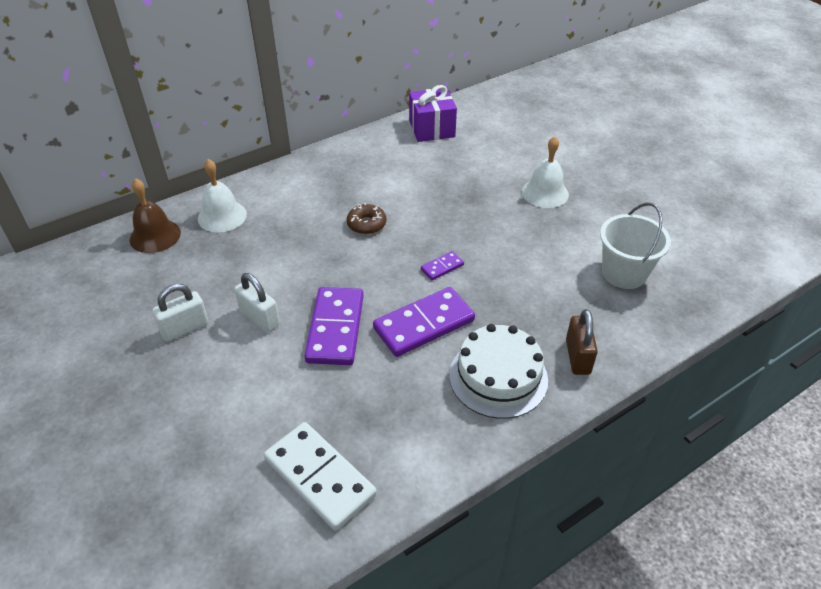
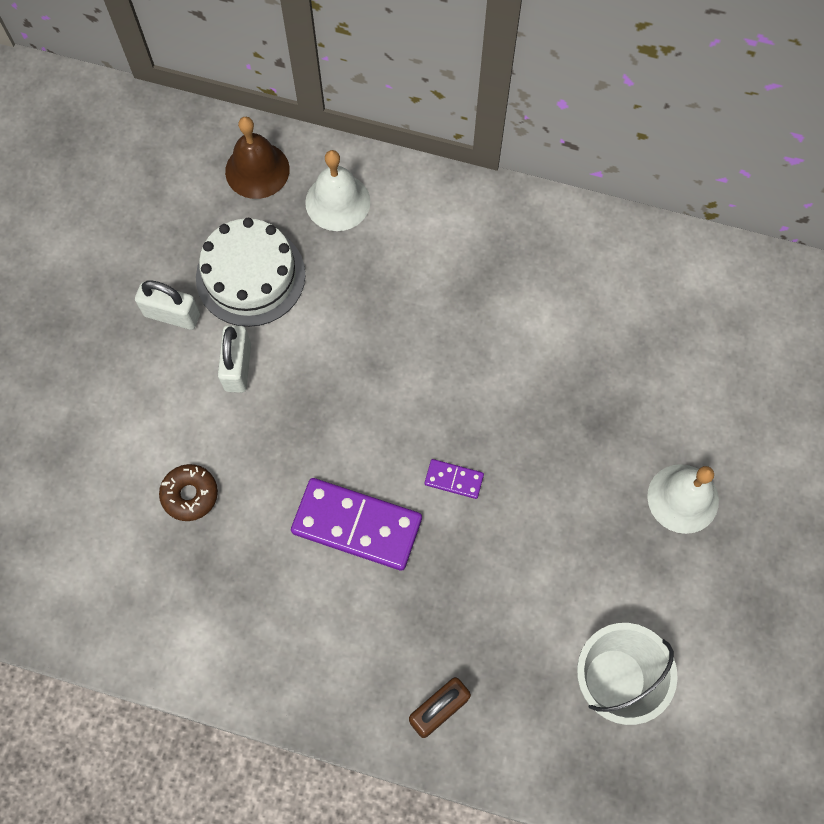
camera: 50 degrees right, 25 degrees up
(319, 477) = (112, 577): white domino -> none
(335, 328) = (282, 447): purple domino -> none
(366, 224) = (452, 350): brown donut -> brown donut (190, 494)
(432, 129) = (688, 279): purple gift -> none
(498, 377) = (347, 648): white cake -> white cake (250, 276)

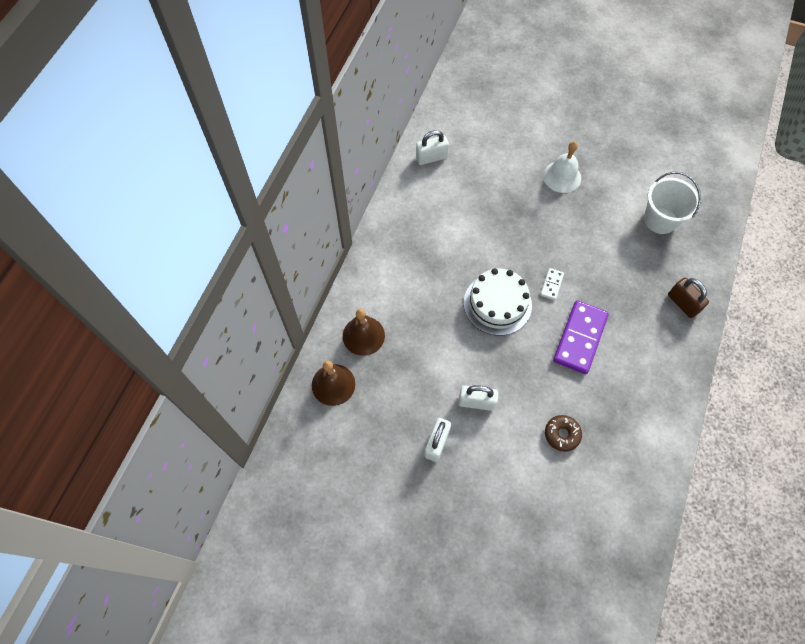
camera: 85 degrees left, 5 degrees down
(250, 276) = (412, 392): white cake -> white cake (497, 304)
(337, 202) = (363, 335): white bell -> brown bell
(454, 479) = (551, 284): purple domino -> white domino
(685, 275) = (431, 158): none -> white padlock

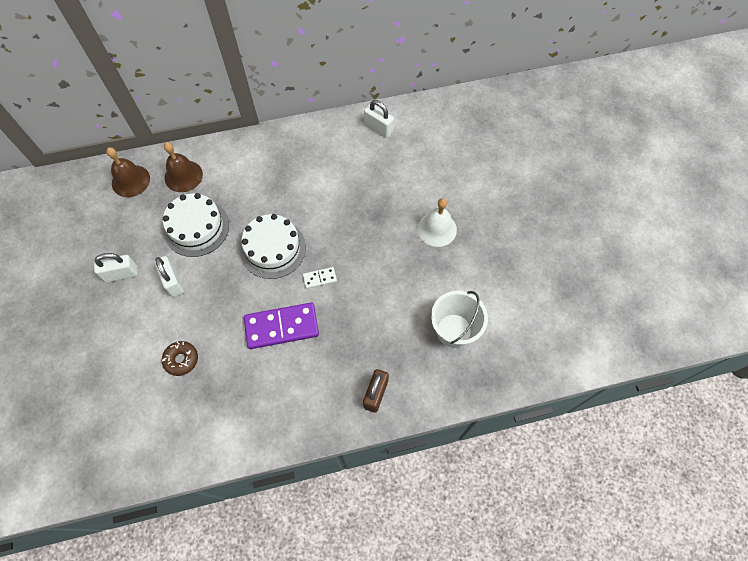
camera: 55 degrees right, 0 degrees up
(431, 353) = (196, 227): none -> white cake

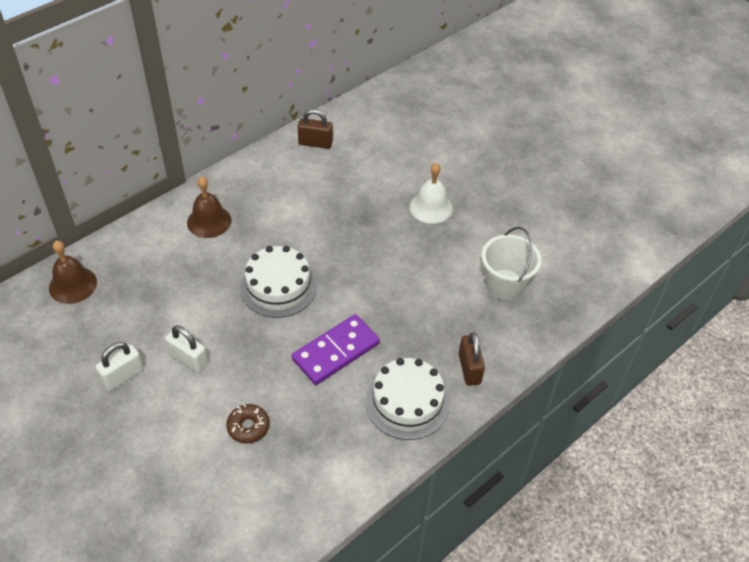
camera: 30 degrees left, 15 degrees down
(183, 176) = (133, 258): brown bell -> brown bell (209, 221)
(196, 227) = (181, 300): white cake -> white cake (407, 402)
(319, 278) = (345, 293): white domino -> none
(378, 128) = (315, 143): white padlock -> brown padlock

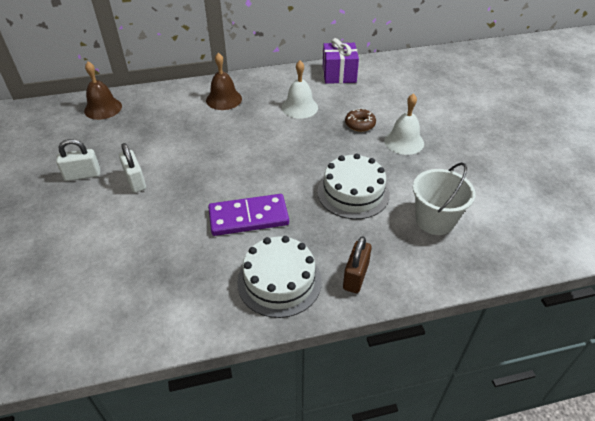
camera: 30 degrees right, 5 degrees down
(248, 427) = (137, 245): brown donut -> brown donut (360, 124)
(278, 286) = (240, 156): white cake -> white cake (353, 193)
(300, 202) = (299, 107): none -> white bell
(315, 143) = (339, 74): brown padlock -> purple gift

